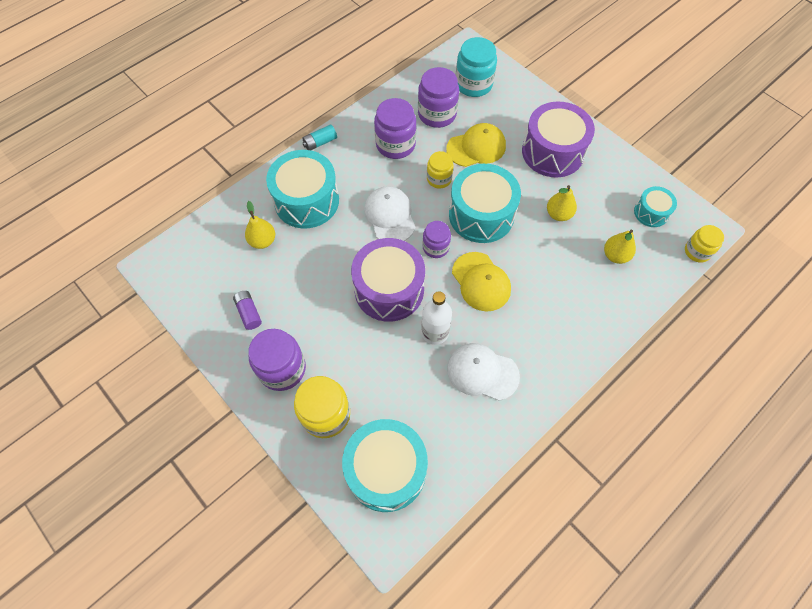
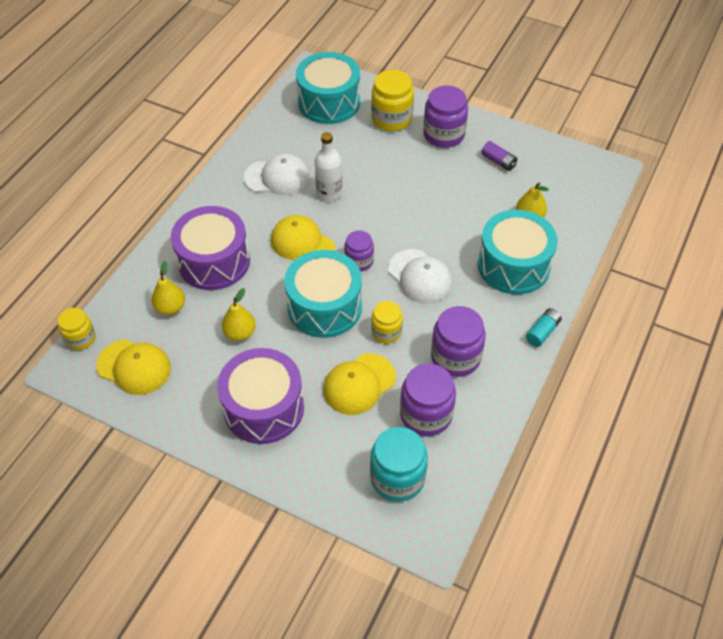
camera: 160 degrees right, 10 degrees down
(389, 289) = (386, 213): purple drum -> purple drum (214, 261)
(651, 212) = (134, 367): turquoise drum -> yellow cap

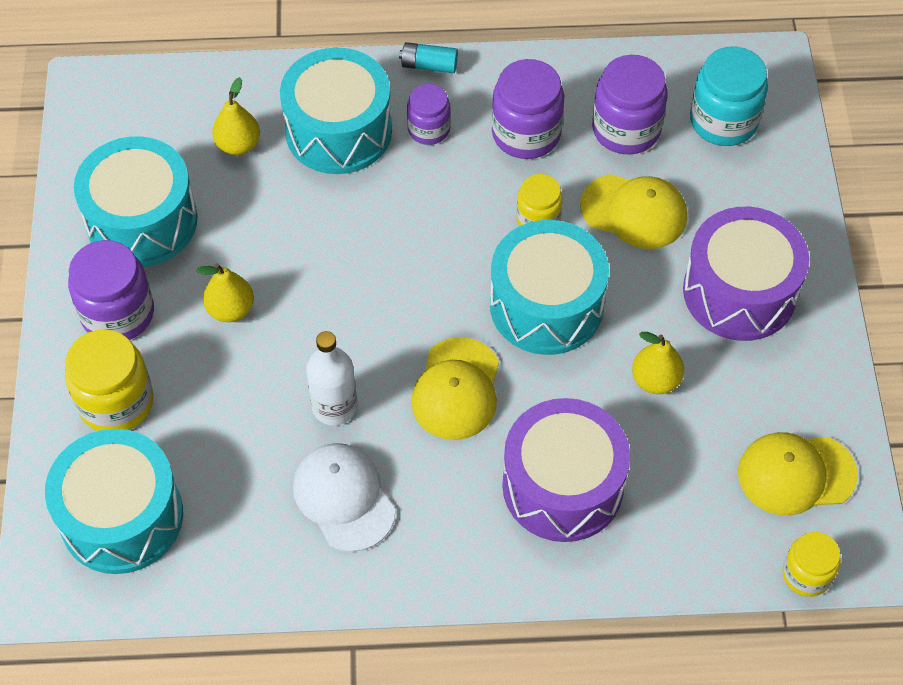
camera: 120 degrees left, 5 degrees up
(134, 367) = (796, 474): yellow cap -> yellow cap turned 90 degrees counterclockwise
(171, 308) = (677, 491): yellow pear -> yellow pear (231, 309)
(359, 261) = (442, 304): purple jar -> purple jar (429, 129)
(420, 276) = (424, 222): white cap -> none
(498, 161) = (142, 221): purple battery -> turquoise drum

